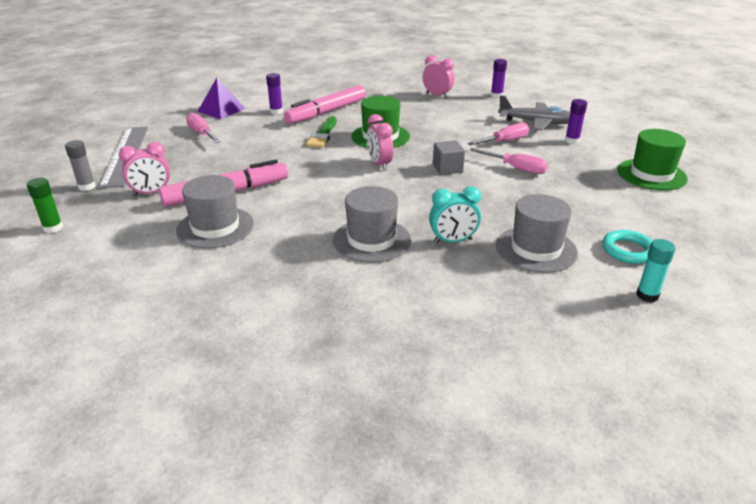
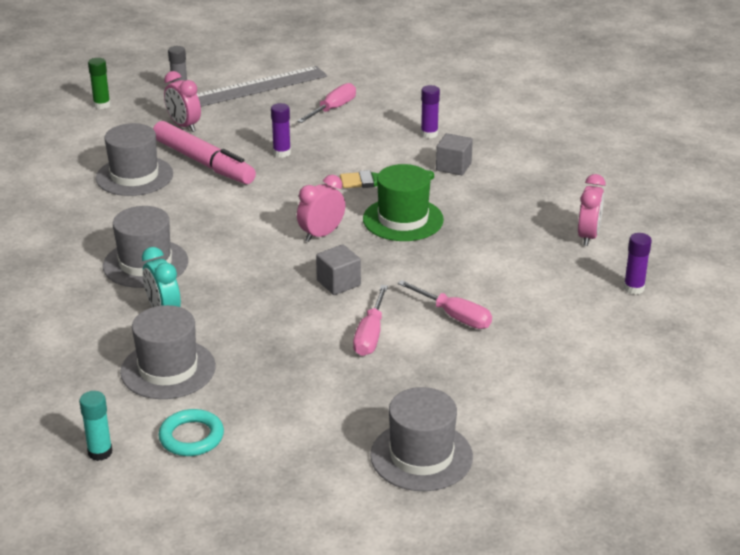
camera: 70 degrees right, 0 degrees up
(221, 110) = (407, 100): purple pyramid -> none
(326, 112) = (453, 167): pink marker -> grey cube
(536, 122) = (547, 337): grey plane -> none
(572, 141) = (498, 375): purple glue stick -> purple glue stick (282, 153)
(651, 174) = (421, 456): green hat -> grey hat

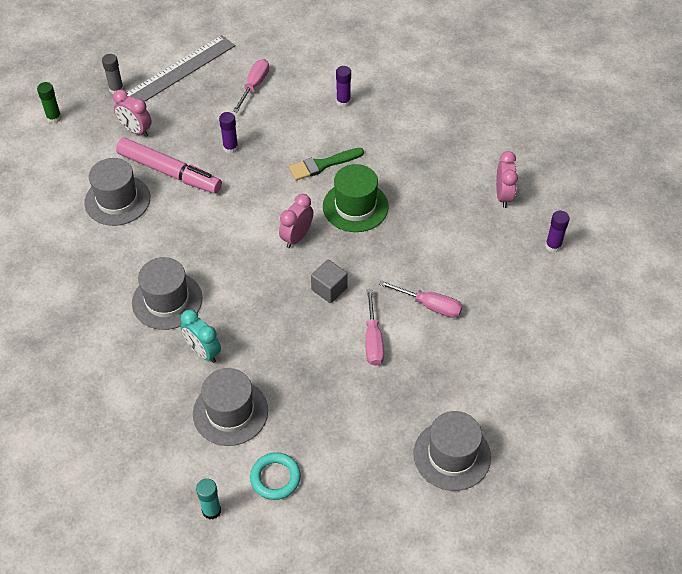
camera: 15 degrees left, 20 degrees up
(453, 167) = (375, 137): grey cube -> none

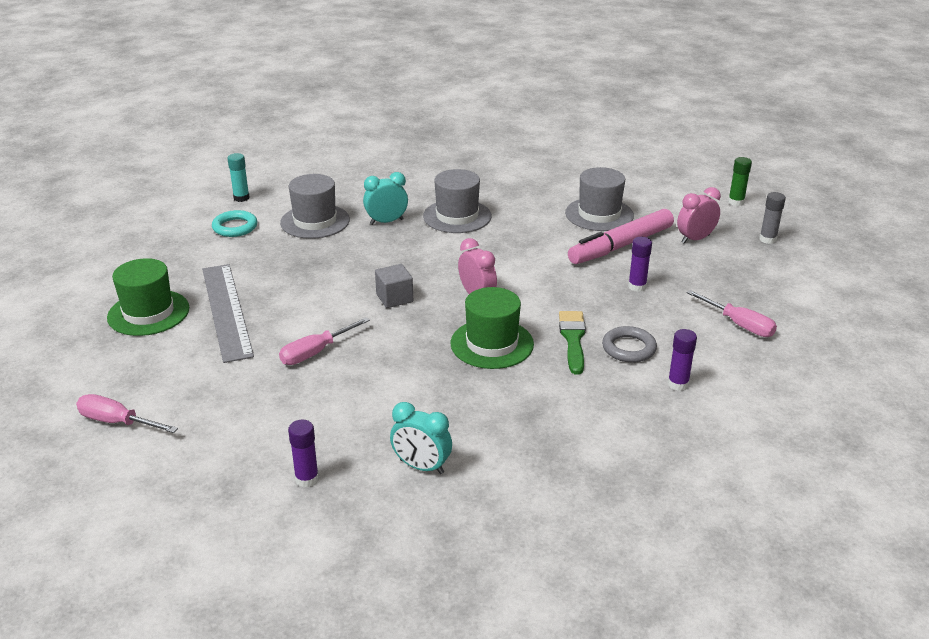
camera: 115 degrees right, 20 degrees down
(178, 71) = (786, 280): grey ruler -> grey ruler (227, 311)
(316, 133) = (629, 348): none -> grey ring
(373, 340) = (311, 306): pink screwdriver -> pink screwdriver (117, 422)
(452, 455) = (148, 313): grey hat -> green hat
(503, 196) = (421, 467): pink clock -> turquoise clock

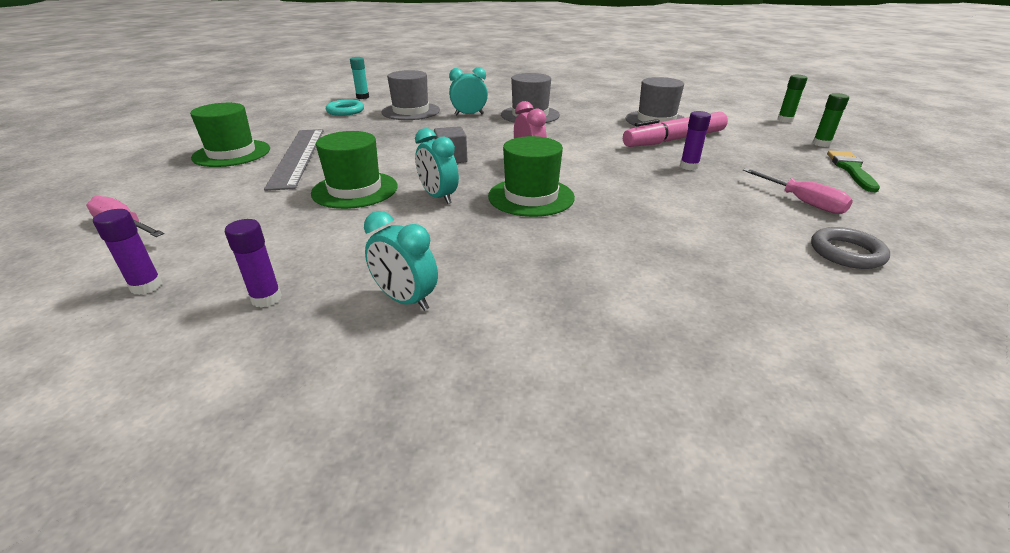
camera: 10 degrees right, 0 degrees up
(315, 352) = (355, 190): pink screwdriver -> green hat
(403, 353) = (438, 197): none -> turquoise clock
(573, 339) = (617, 199): green brush -> green brush (851, 169)
(629, 348) = (677, 211): grey ring -> grey ring (846, 253)
(678, 384) = (734, 247): purple glue stick -> purple glue stick (146, 286)
(695, 239) = (747, 139): pink clock -> none
(767, 239) = (821, 144): grey glue stick -> green glue stick

